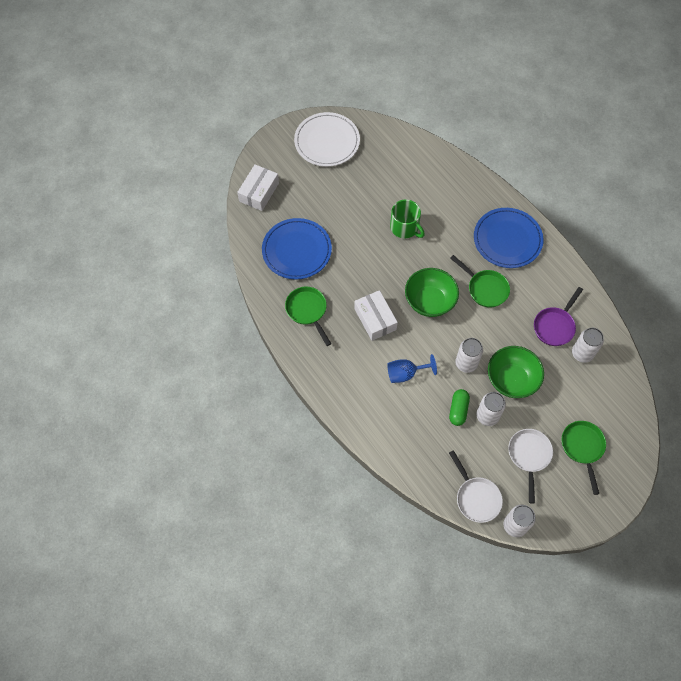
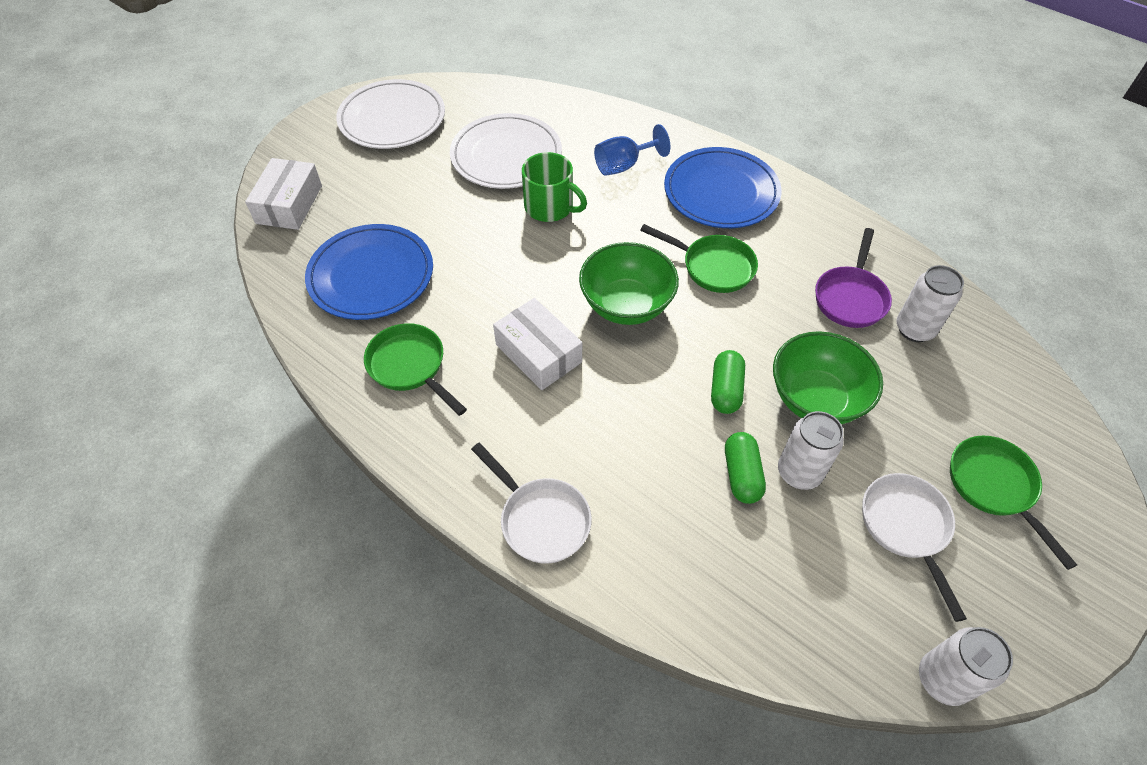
camera: 15 degrees left, 10 degrees down
(388, 185) = (506, 155): none -> white plate
(405, 373) = (622, 433): blue goblet -> blue goblet (623, 166)
(466, 363) = (725, 390): white can -> green capsule
(476, 497) = (841, 640): white pan -> white pan (540, 519)

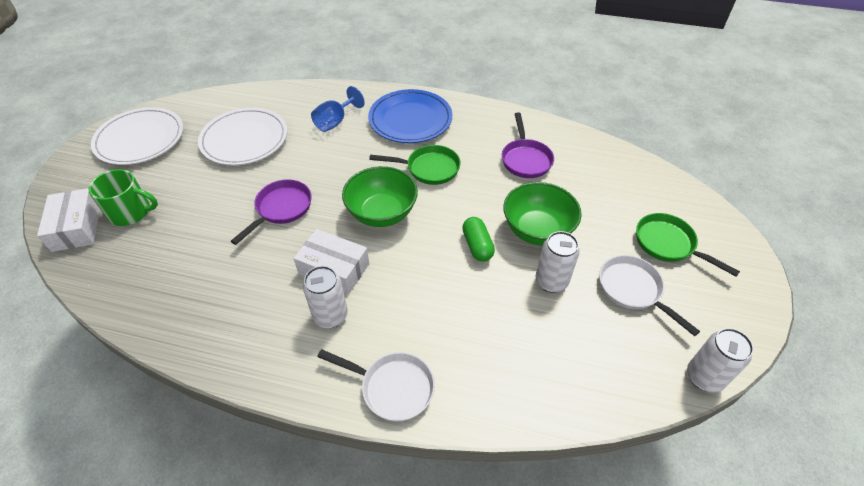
camera: 25 degrees left, 5 degrees down
(371, 275) = (173, 258): blue plate -> none
(410, 367) = (237, 315): green pan -> none
(511, 258) = (281, 209): none -> purple pan
(550, 207) = (294, 165): green mug -> green mug (131, 212)
(741, 475) = (516, 298): green capsule -> none
(914, 329) = (573, 166): white can -> white can (330, 316)

